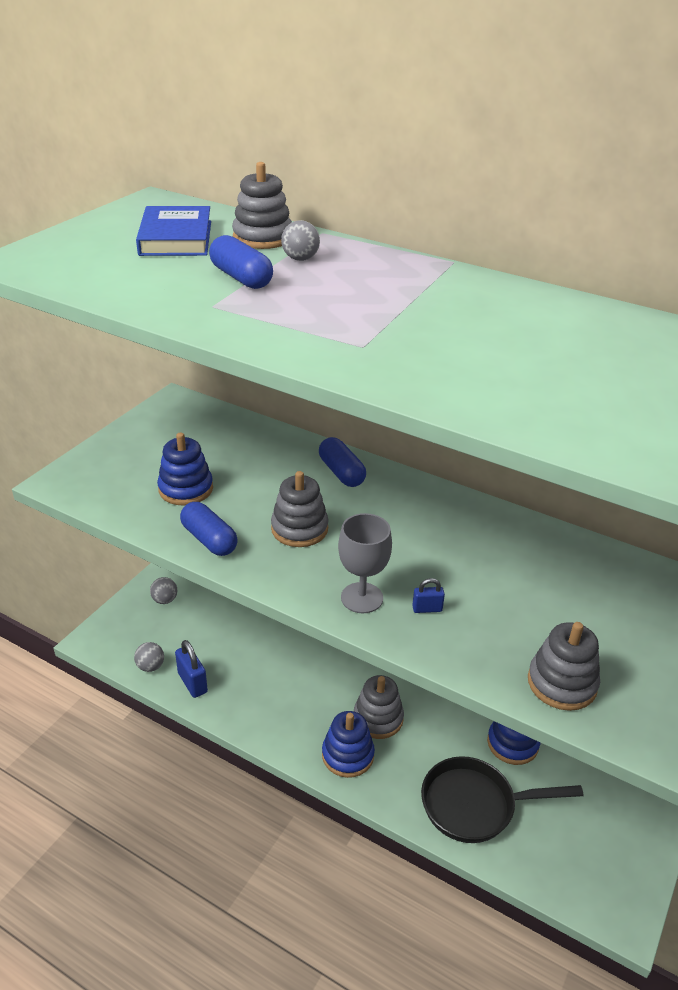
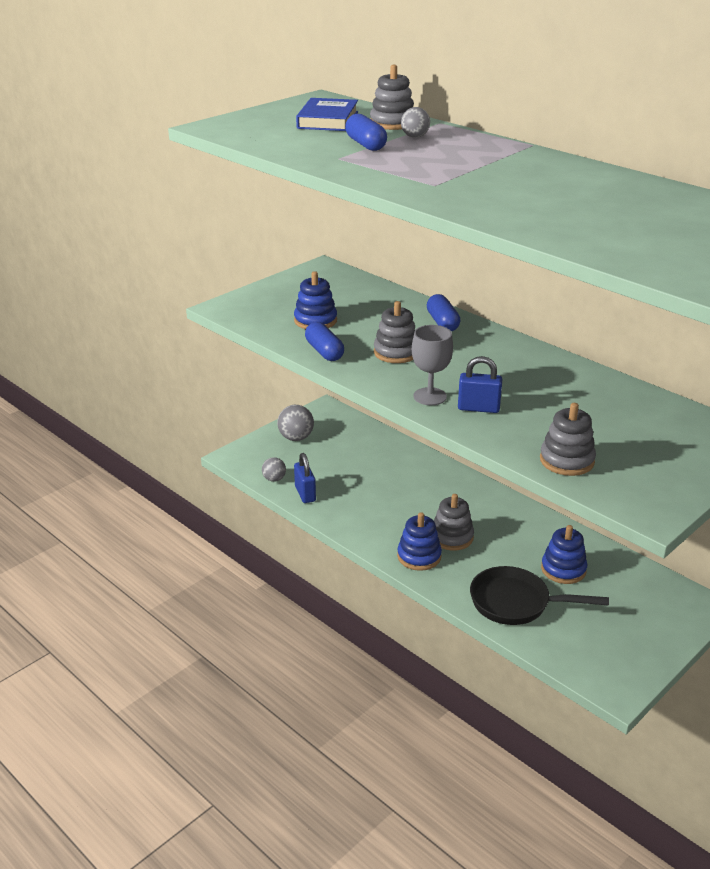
camera: 15 degrees right, 5 degrees down
(165, 600) = (296, 438): grey ball -> grey ball, size x1.60
(427, 609) = (478, 408): blue padlock -> blue padlock, size x1.79

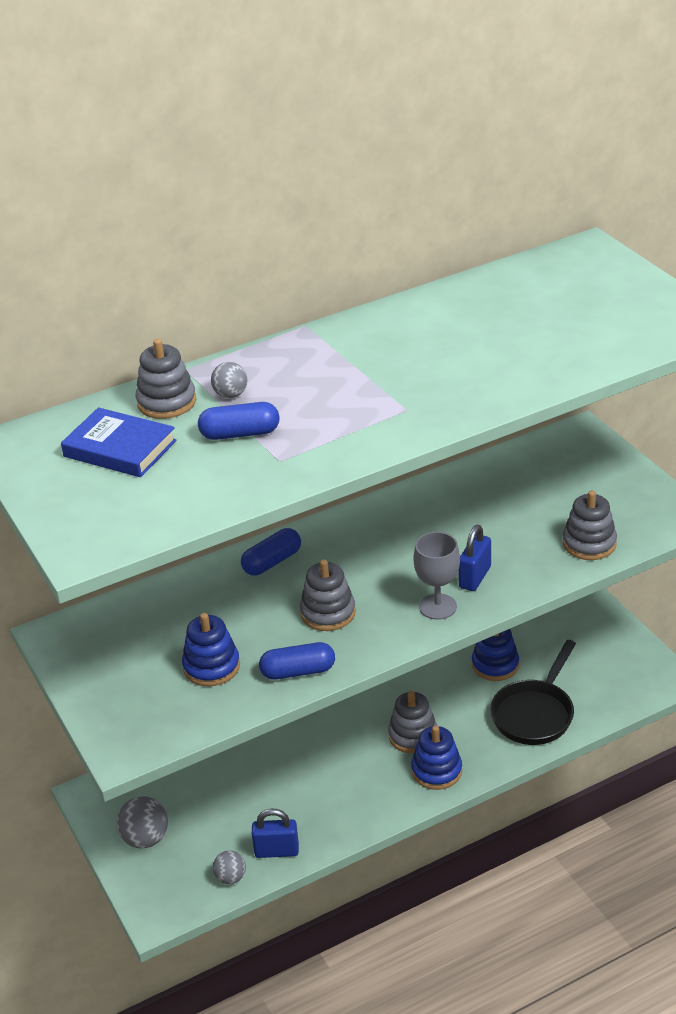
camera: 70 degrees left, 5 degrees up
(442, 323) = (272, 562): blue capsule -> blue capsule turned 45 degrees counterclockwise

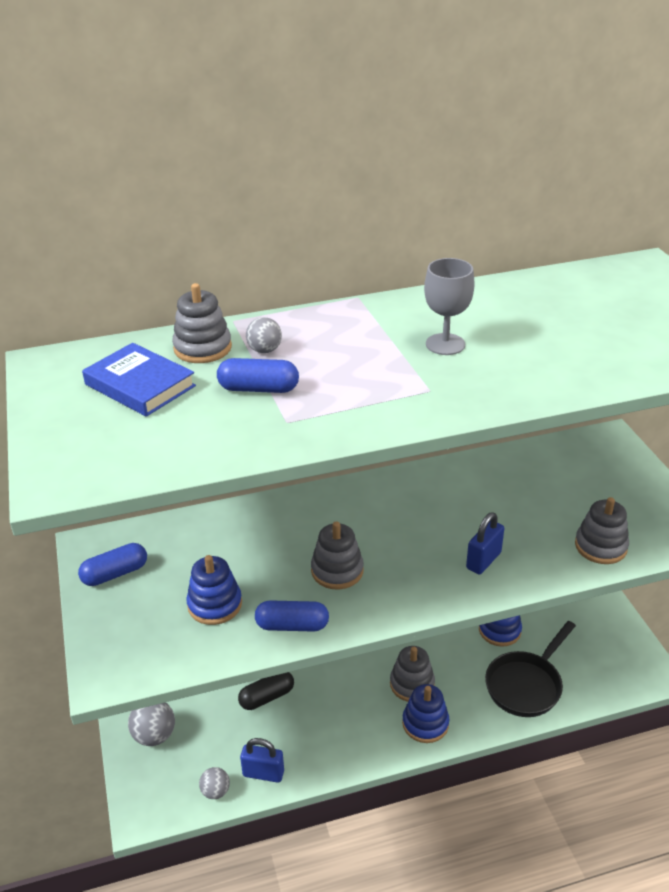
camera: 10 degrees right, 0 degrees up
(258, 778) = (267, 697): none -> black capsule
(272, 562) = (301, 512): blue capsule -> blue capsule (115, 574)
(438, 607) = (441, 584): grey goblet -> grey goblet (445, 344)

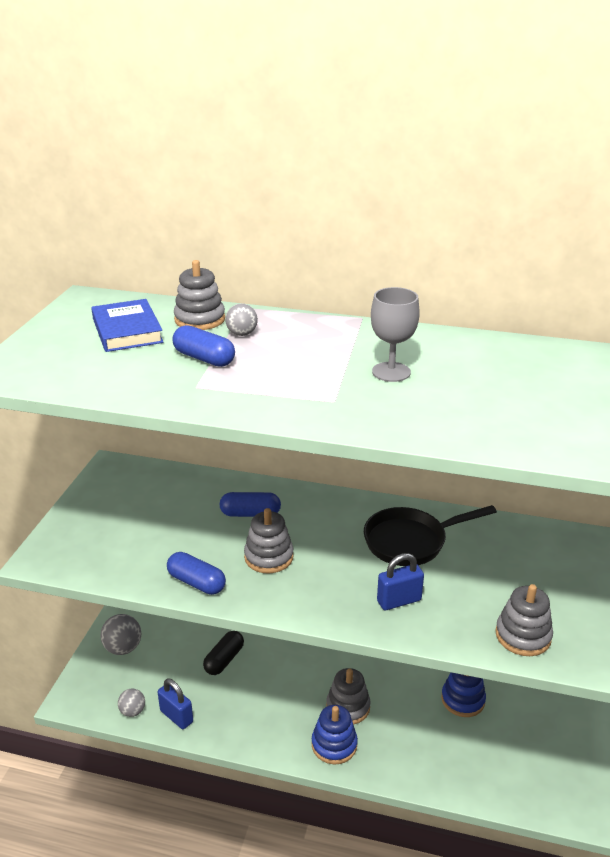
camera: 30 degrees right, 5 degrees down
(115, 574) = (110, 492): blue capsule -> blue capsule (250, 514)
(215, 604) = (156, 543): blue stacking toy -> none
(267, 697) = (224, 660): black capsule -> black capsule turned 60 degrees counterclockwise
(526, 685) = (451, 758): black pan -> black pan (410, 541)

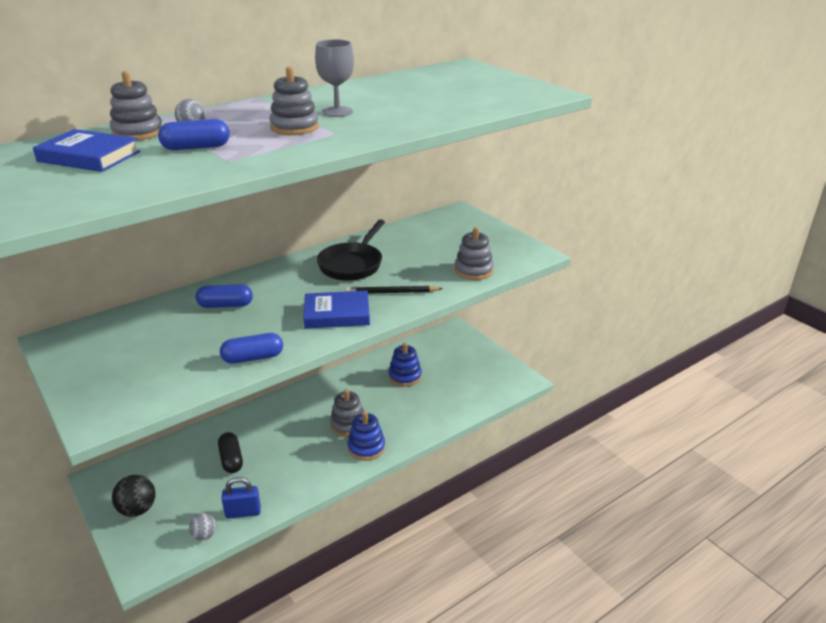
camera: 50 degrees left, 0 degrees up
(123, 648) = (138, 509): grey ball -> black ball
(250, 514) = (225, 305): blue capsule -> blue capsule turned 45 degrees clockwise
(269, 557) = (279, 318): grey stacking toy -> grey stacking toy (294, 127)
(318, 588) = (337, 314): none -> blue book
(399, 601) = (392, 292): blue padlock -> black pencil

